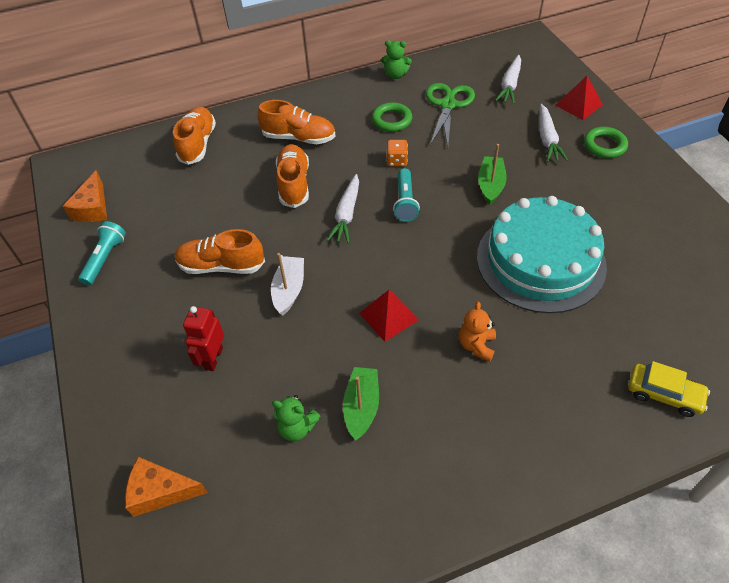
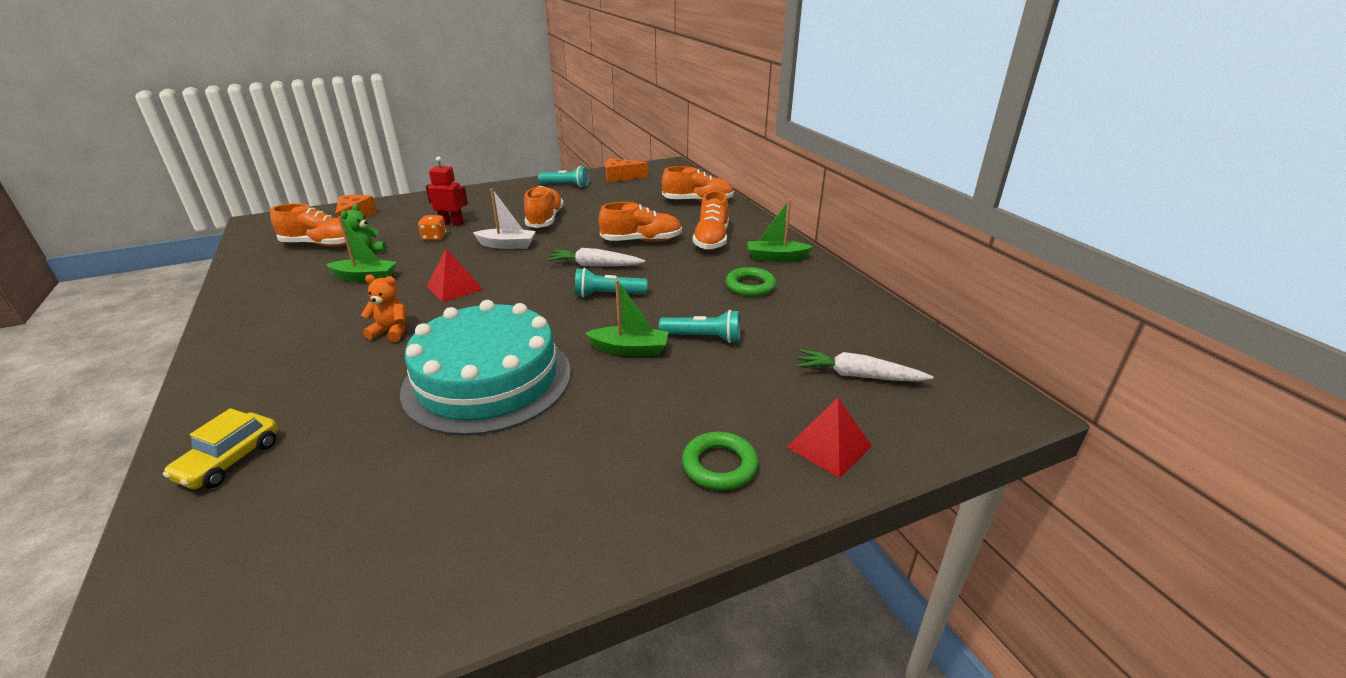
camera: 85 degrees right, 20 degrees down
(257, 497) = (321, 244): none -> orange shoe
(341, 103) = (776, 257): none -> green boat
(395, 75) = (844, 287): green teddy bear -> none
(397, 161) = (676, 289): orange dice -> orange dice (434, 237)
(448, 105) = (791, 323): green scissors -> none
(471, 148) = (703, 337): none -> turquoise flashlight
(547, 139) = (729, 403): white carrot -> none

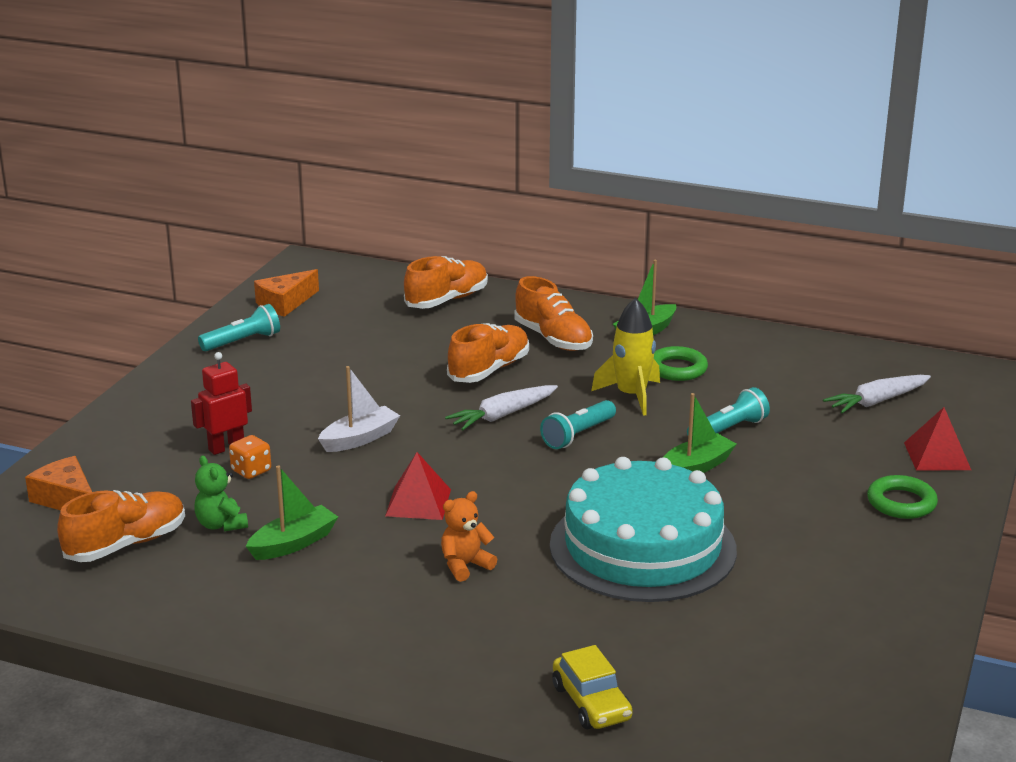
camera: 45 degrees left, 5 degrees down
(545, 220) = (328, 393): orange shoe -> none
(688, 288) = (631, 395): none -> yellow rocket

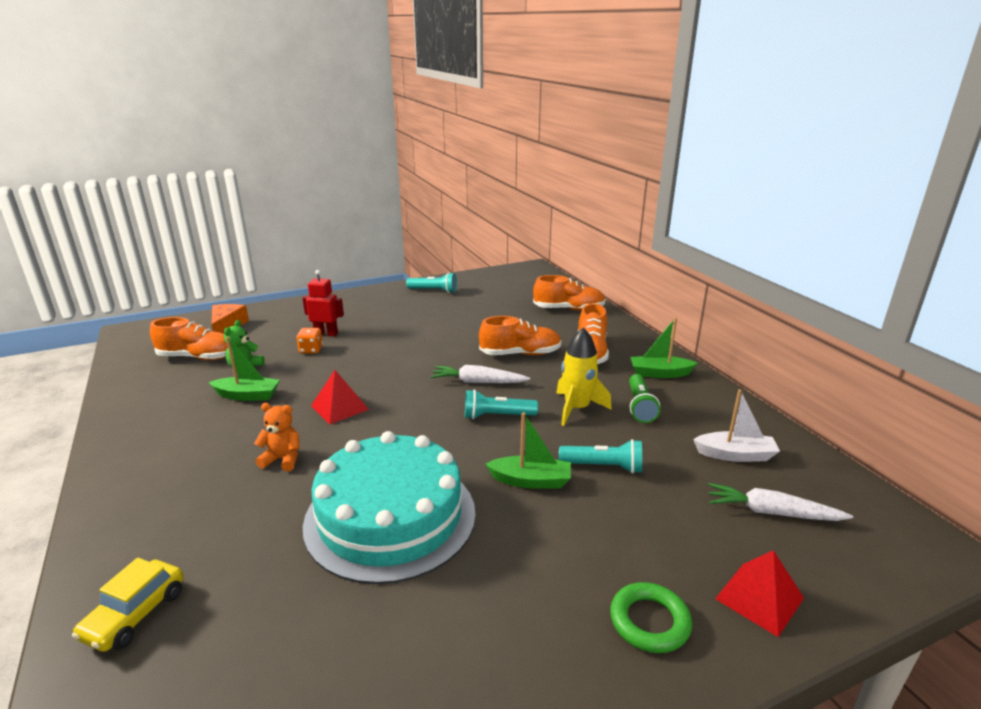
camera: 45 degrees right, 0 degrees up
(285, 303) = (486, 281): orange cheese -> none
(360, 439) = (385, 358): white boat -> white boat (735, 455)
(677, 369) = (640, 406): green ring -> green flashlight

